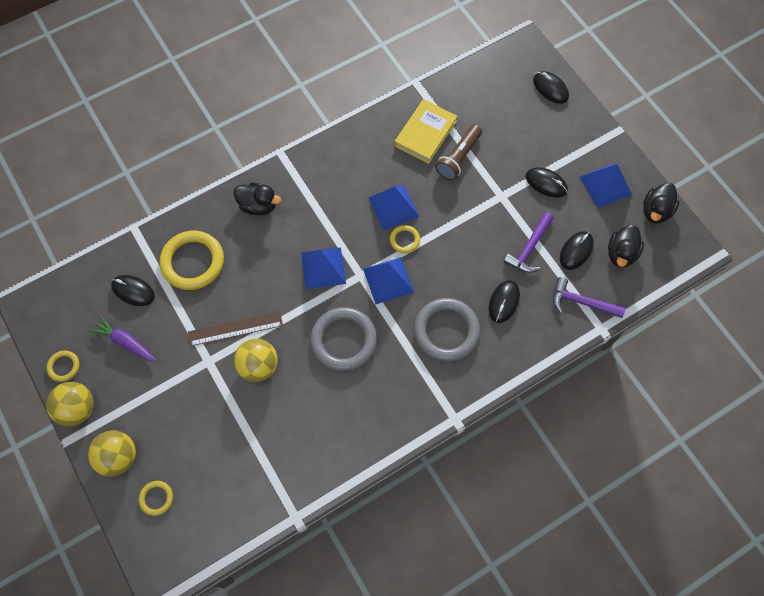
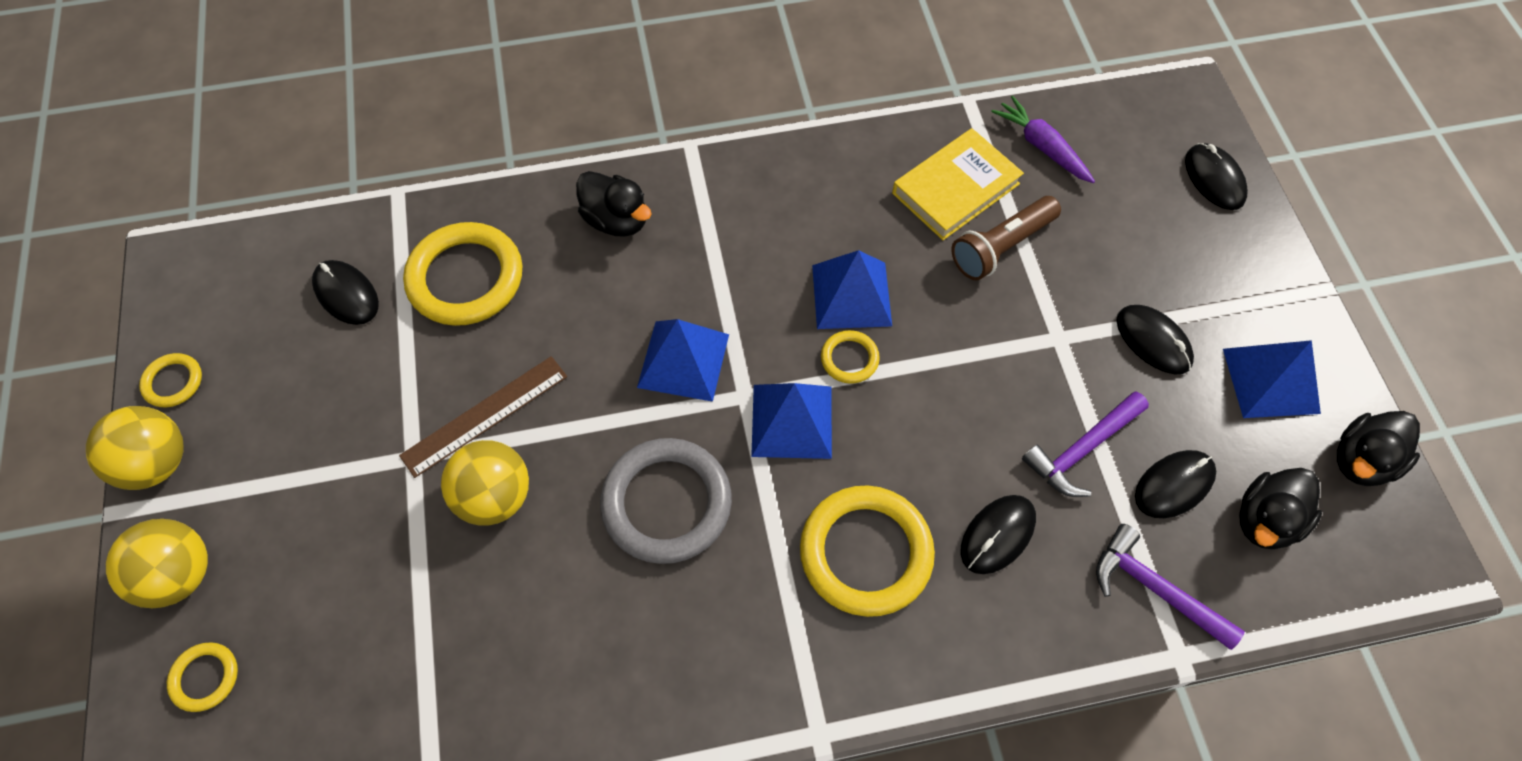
camera: 20 degrees right, 5 degrees down
(126, 342) = (292, 376): purple carrot -> purple carrot (1042, 146)
(235, 328) = (485, 415): brown ruler -> brown ruler turned 45 degrees counterclockwise
(446, 331) = (866, 553): grey ring -> yellow ring

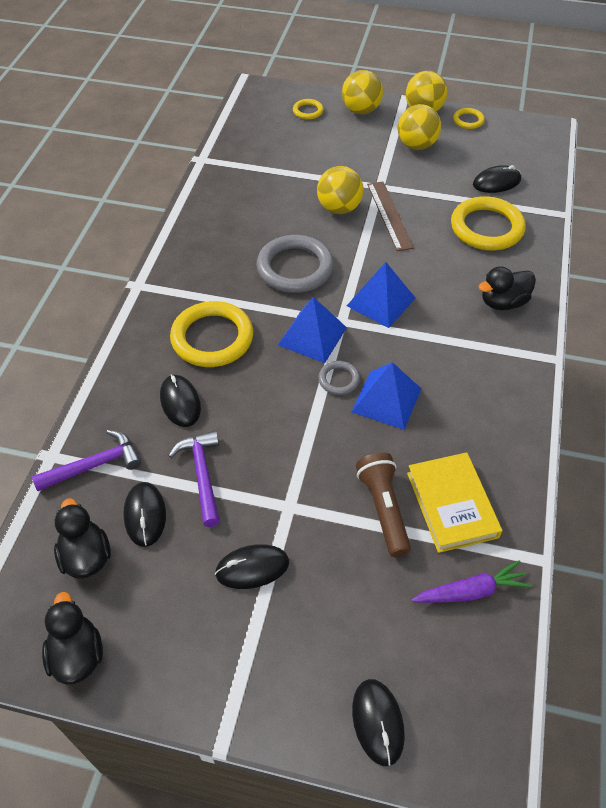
camera: 115 degrees right, 10 degrees down
(274, 439) = (416, 145): none -> yellow ball
(849, 359) = (339, 379): yellow ring -> grey ring
(1214, 179) = (377, 722): black mouse -> black mouse turned 75 degrees clockwise
(1271, 380) = (174, 633): blue pyramid -> none

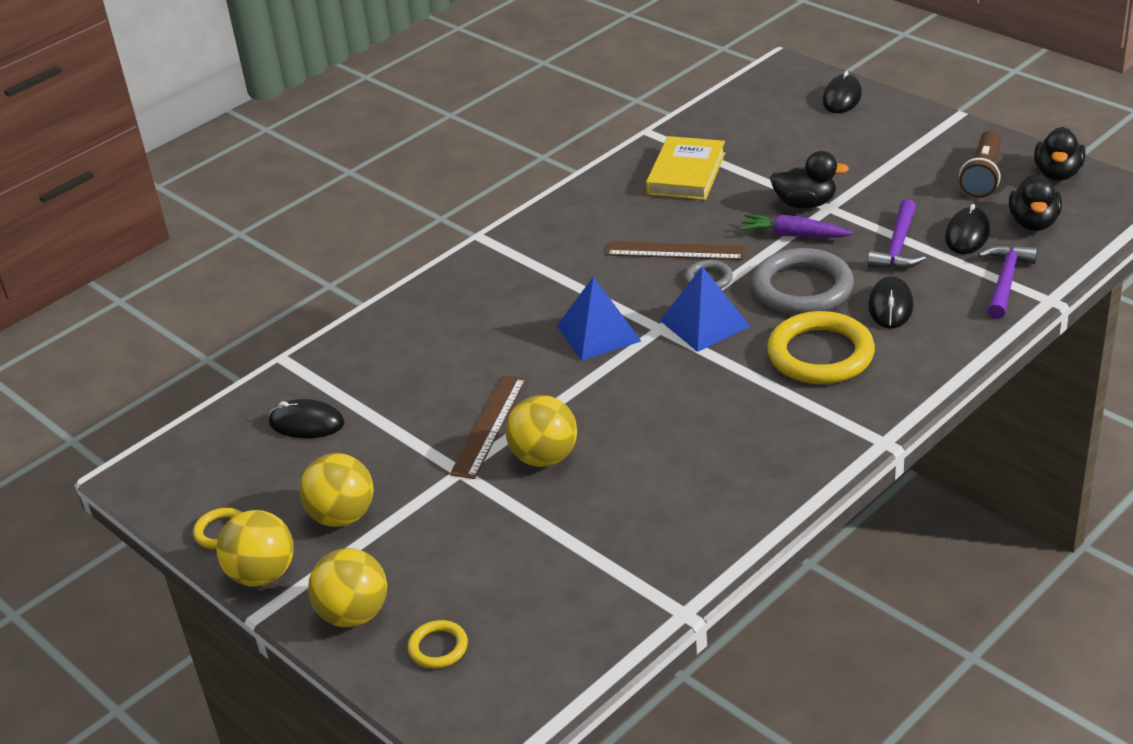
camera: 145 degrees left, 15 degrees down
(94, 465) = (1005, 281): purple hammer -> purple hammer turned 105 degrees clockwise
(252, 568) = (886, 182): black mouse -> none
(295, 268) = (667, 399): grey ring -> grey ring (802, 288)
(383, 508) = (746, 185): brown flashlight -> brown flashlight (982, 176)
(386, 400) = (675, 251): blue pyramid -> brown ruler
(471, 591) = (719, 131): purple carrot -> purple carrot (794, 235)
(486, 228) = (390, 372): yellow ring -> none
(503, 302) = (469, 293): black duck -> black duck (805, 204)

